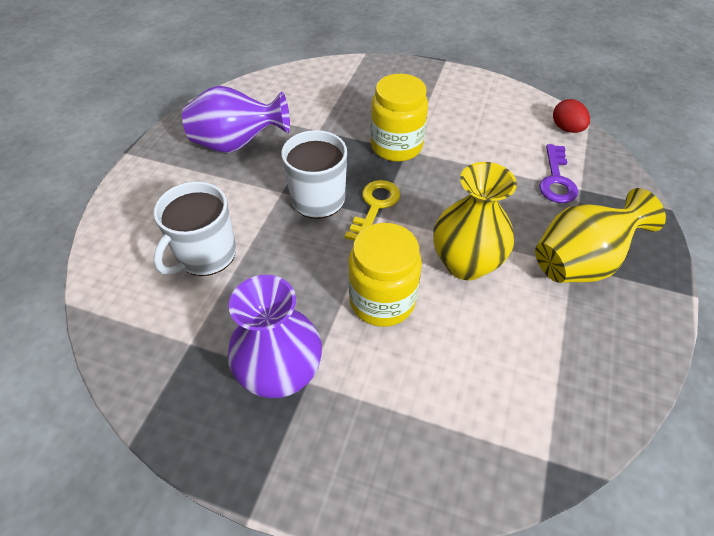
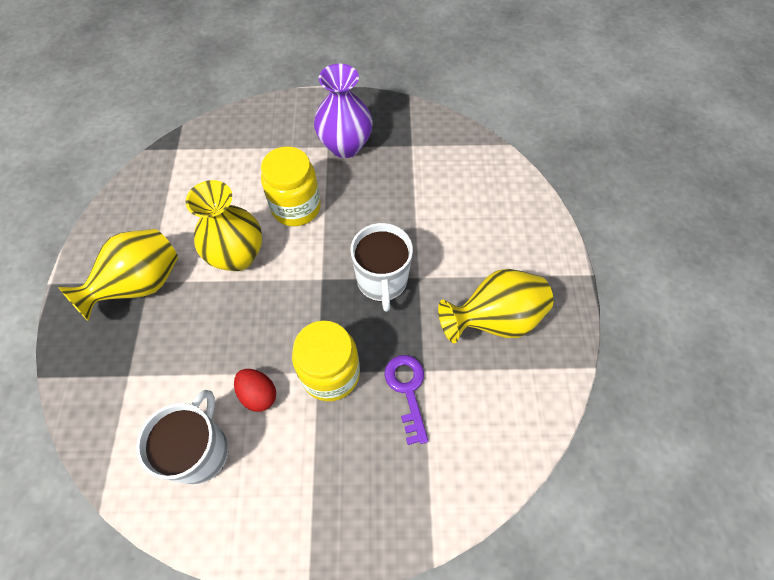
camera: 160 degrees right, 10 degrees up
(205, 255) = (443, 202): white mug -> white mug (200, 451)
(238, 144) = (494, 320): purple vase -> yellow vase
(375, 206) = (328, 288): yellow key -> none
(556, 180) = (153, 380): purple key -> purple key (407, 390)
(566, 129) = (132, 476): red egg -> red egg (258, 394)

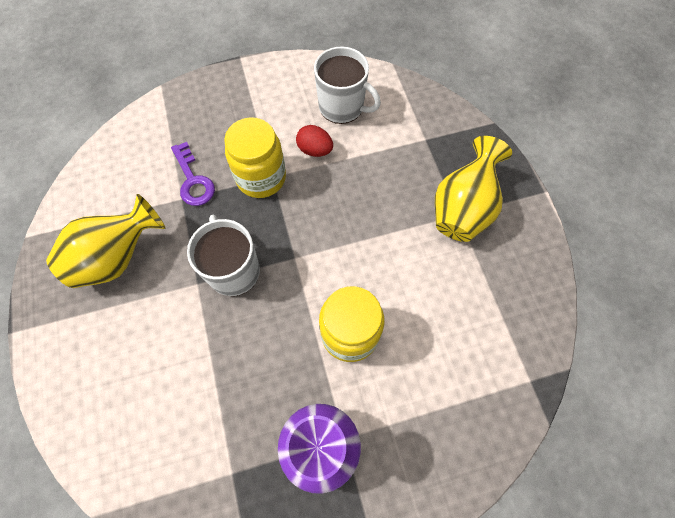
camera: 165 degrees right, 5 degrees up
(200, 451) = (342, 107): white mug -> white mug turned 60 degrees counterclockwise
(237, 256) = (387, 260): yellow vase -> none

